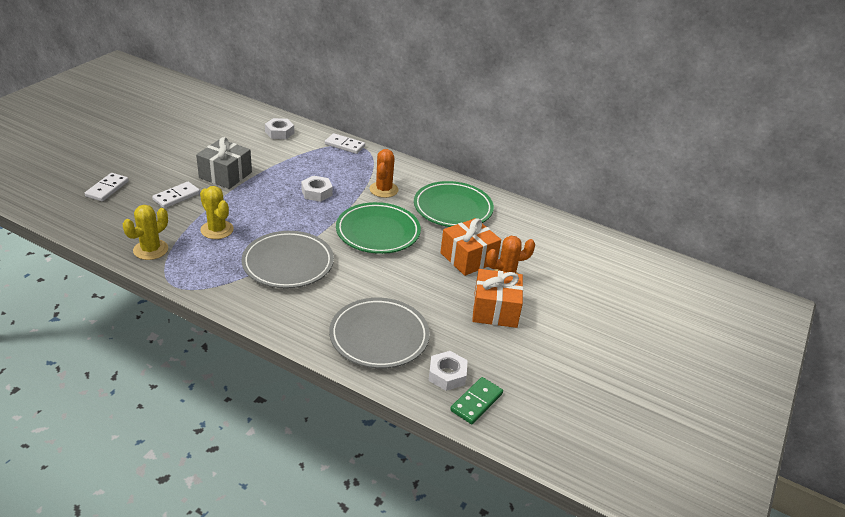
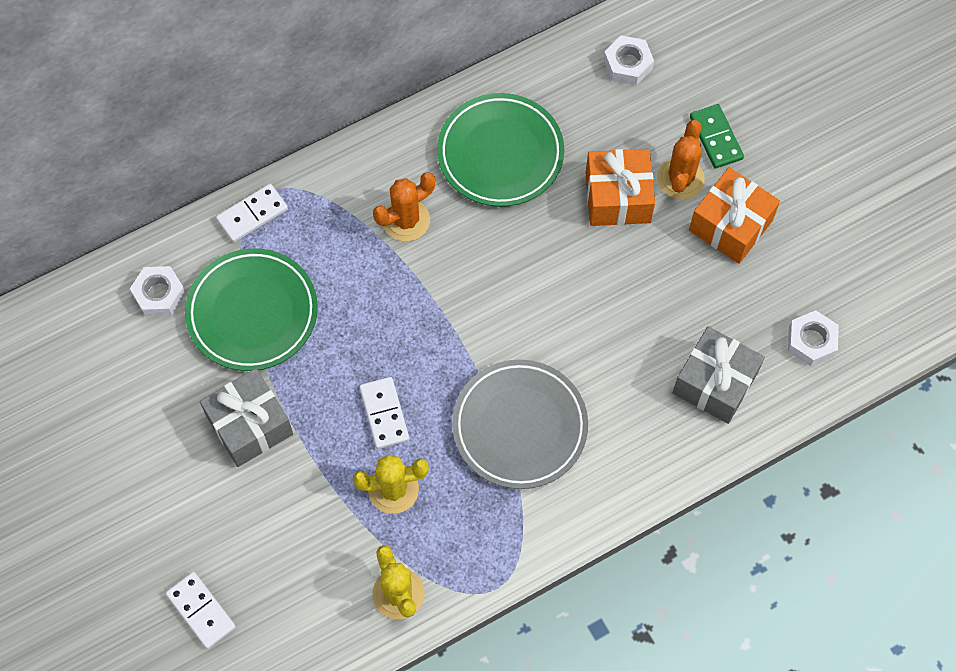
camera: 55 degrees left, 30 degrees up
(176, 196) = (276, 516): white domino -> white domino (384, 414)
(316, 192) = (366, 315): white nut -> white nut (627, 64)
(378, 232) = (506, 280): green plate -> green plate (252, 313)
(379, 337) = (715, 383): grey plate -> grey gift
(383, 190) = (406, 220): orange cactus -> orange cactus turned 75 degrees counterclockwise
(476, 402) = (865, 334): green domino -> green domino (715, 138)

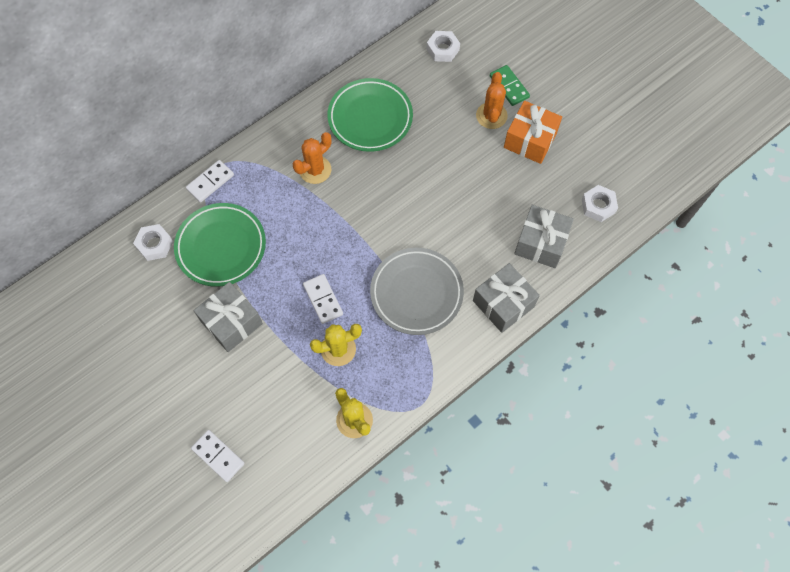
camera: 10 degrees left, 0 degrees up
(617, 197) = (453, 134): orange gift -> none
(642, 463) = (503, 304): none -> grey gift

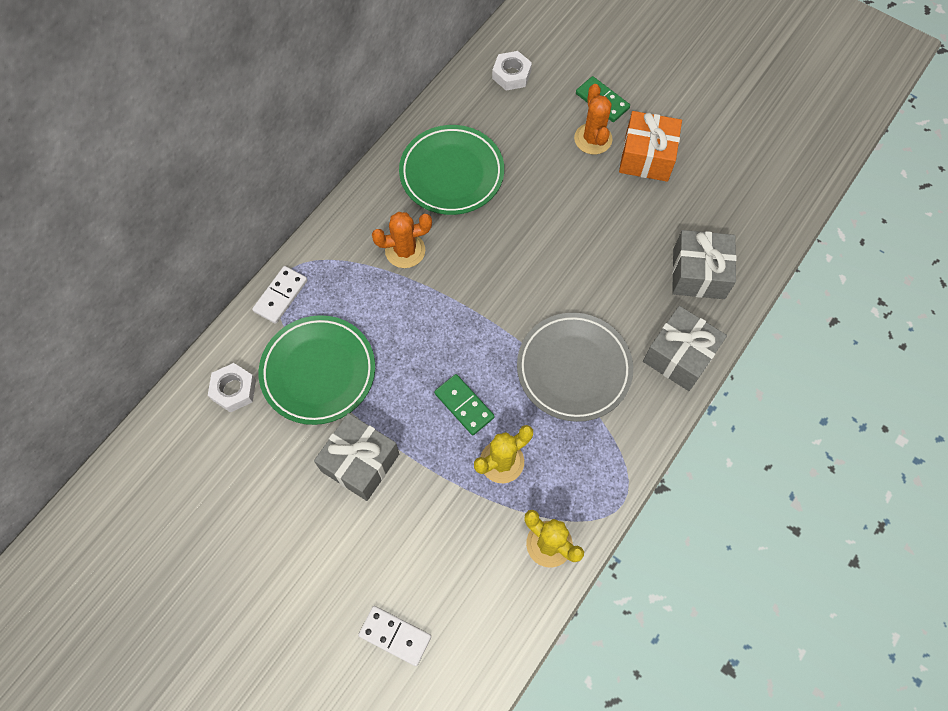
camera: 15 degrees left, 0 degrees up
(315, 170) = (405, 250): orange cactus -> orange cactus turned 45 degrees clockwise
(323, 299) = (464, 405): white domino -> green domino
(598, 206) = (749, 214): white nut -> none

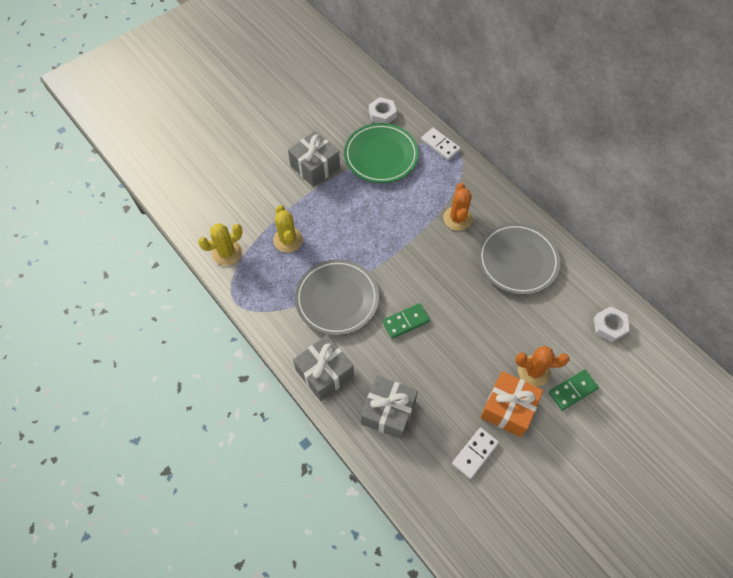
camera: 105 degrees right, 5 degrees down
(395, 635) = (209, 165): white domino -> white domino (475, 453)
(451, 173) = (517, 261): green plate -> grey plate
(464, 405) = (333, 228): green domino -> green domino (406, 321)

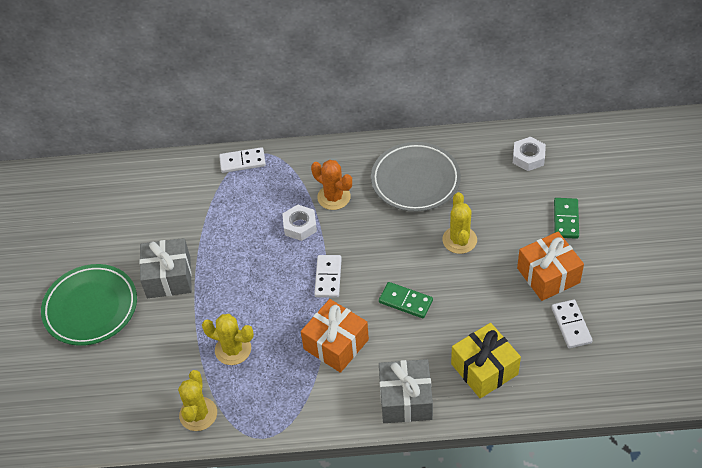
camera: 50 degrees left, 10 degrees down
(337, 299) = (336, 344): grey plate -> orange gift
(381, 156) = (209, 215): green plate -> green plate (91, 308)
(382, 114) = (162, 185): white nut -> white nut (300, 226)
(387, 259) = (328, 277): none -> white domino
(388, 412) = (484, 369): grey gift -> yellow gift
(406, 321) = (405, 301): green domino -> green domino turned 75 degrees counterclockwise
(489, 324) = (459, 240): none -> yellow cactus
(533, 371) = (528, 235): orange cactus -> none

